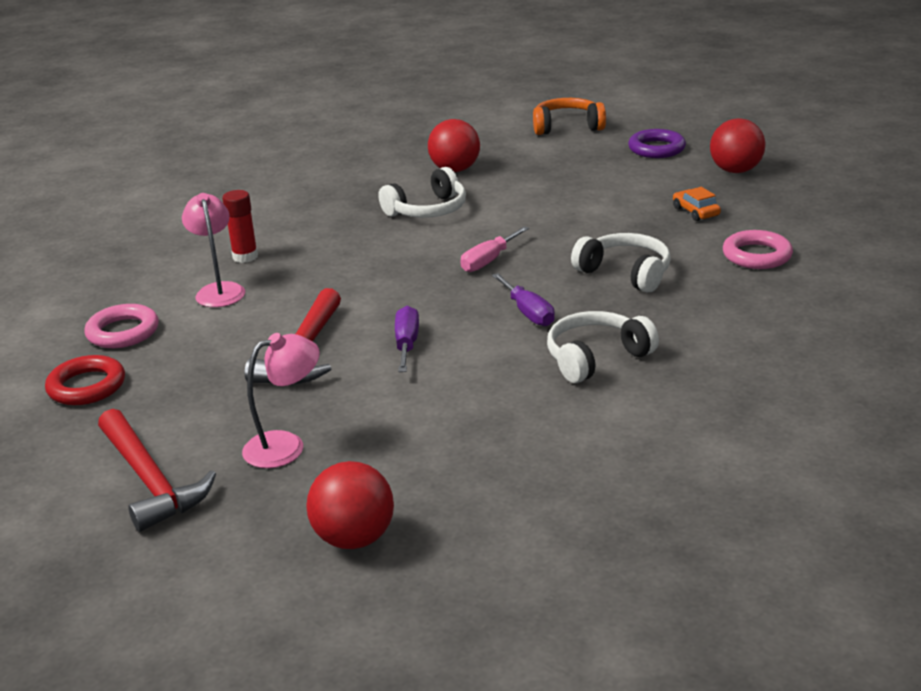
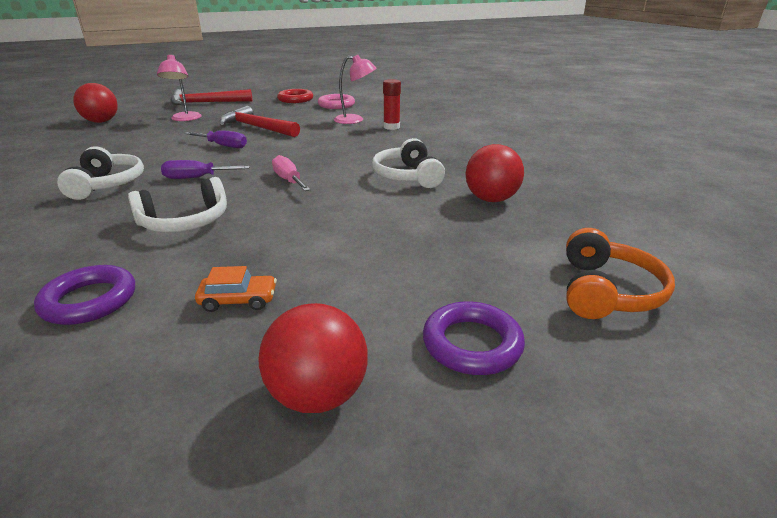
camera: 110 degrees right, 0 degrees up
(756, 255) = (89, 300): pink ring -> purple ring

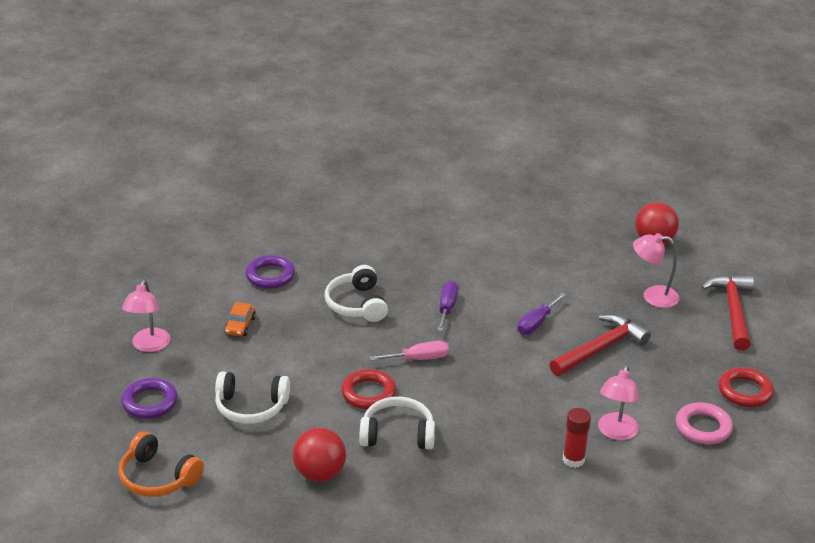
camera: 105 degrees right, 5 degrees up
(107, 184) = (450, 264): white headphones -> white headphones (251, 407)
(318, 395) = (149, 346): red ball -> pink lamp
(355, 195) = (368, 393): none -> red ring

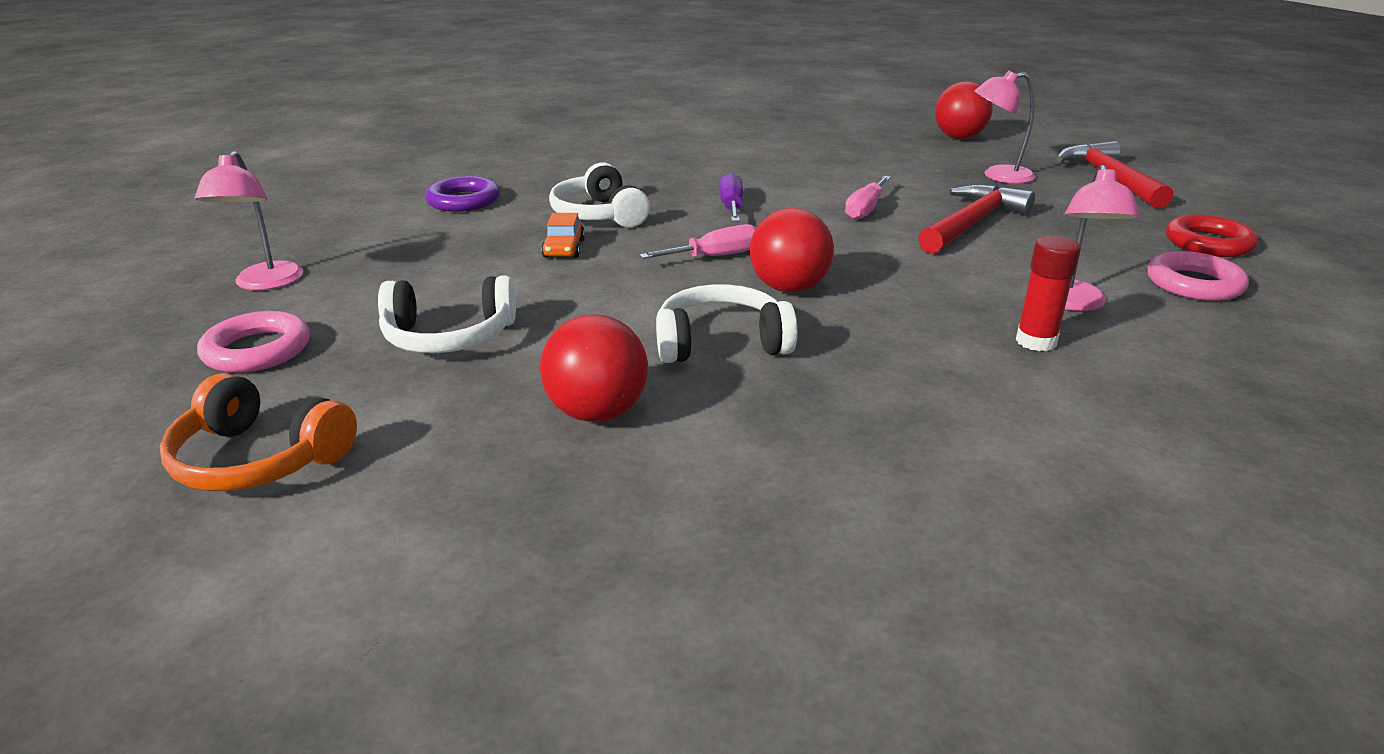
camera: 10 degrees left, 5 degrees down
(150, 402) = (257, 350): purple ring -> pink ring
(240, 325) = (422, 249): orange car -> orange car (564, 248)
(368, 393) = (651, 300): red ring -> none
(453, 395) = (789, 288): none -> red ball
(536, 323) = (865, 209): purple screwdriver -> pink screwdriver

